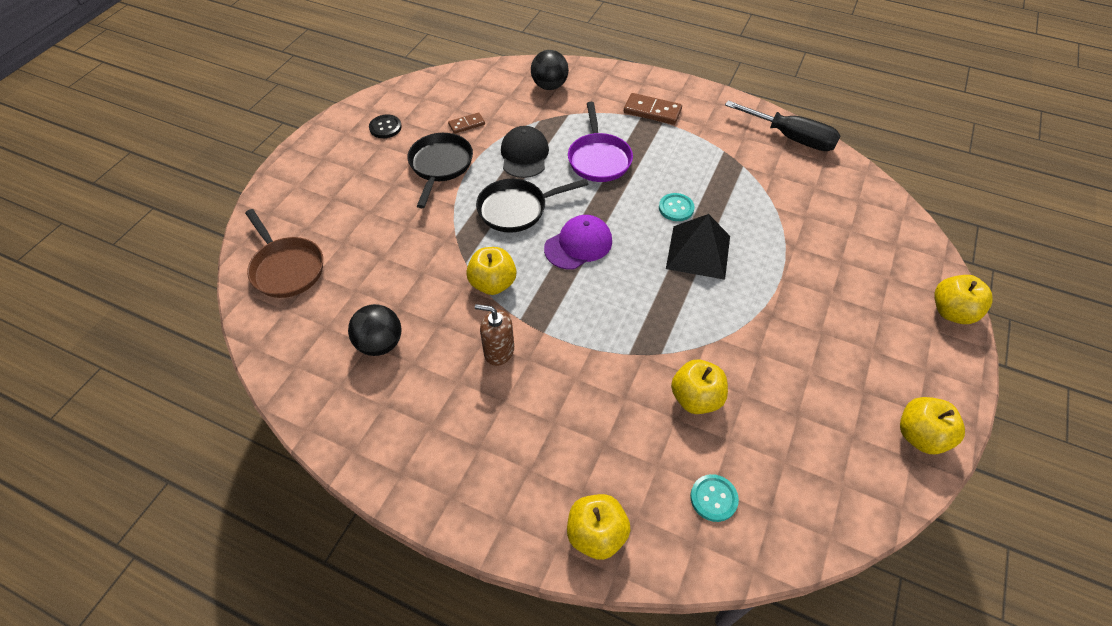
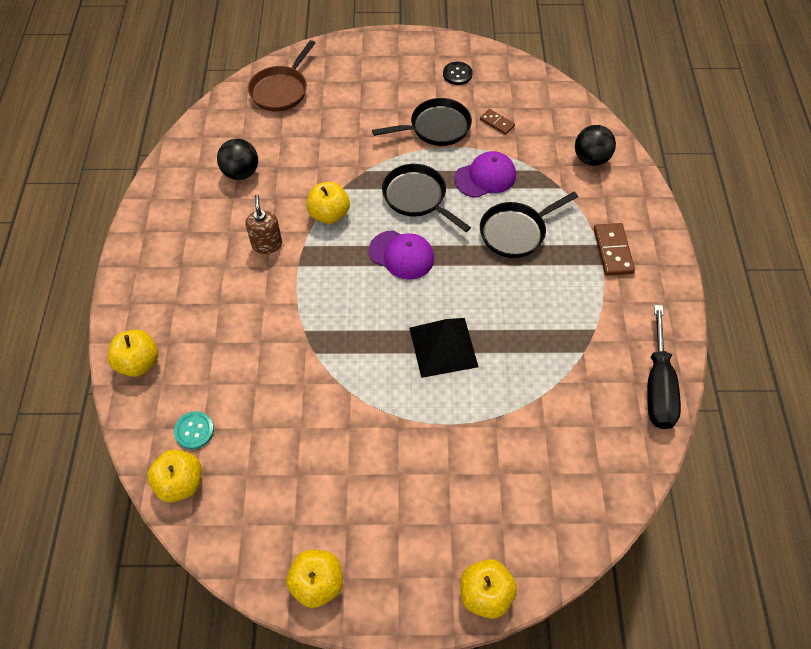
camera: 65 degrees right, 5 degrees up
(524, 155) = (485, 177): black cap -> purple cap
(599, 159) = (516, 232): purple pan -> black pan
(676, 208) = (488, 312): turquoise button -> none
(696, 398) = (281, 392): yellow apple -> yellow apple (180, 483)

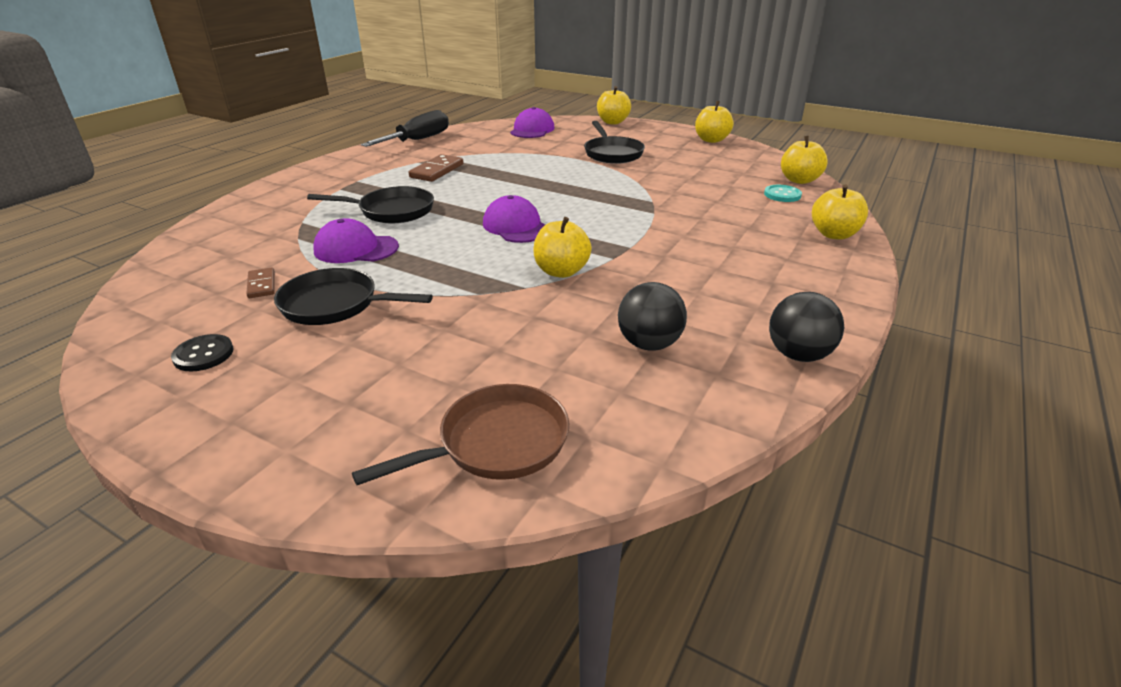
camera: 150 degrees left, 25 degrees down
(267, 244) = (655, 270): brown soap dispenser -> none
(417, 197) = (448, 256): black pan -> black pan (612, 153)
(443, 347) = (540, 180): black pyramid -> none
(565, 495) = (532, 130): none -> purple cap
(591, 159) = (235, 230): black ball -> black ball (798, 355)
(612, 251) = (336, 184): brown domino -> brown domino (437, 171)

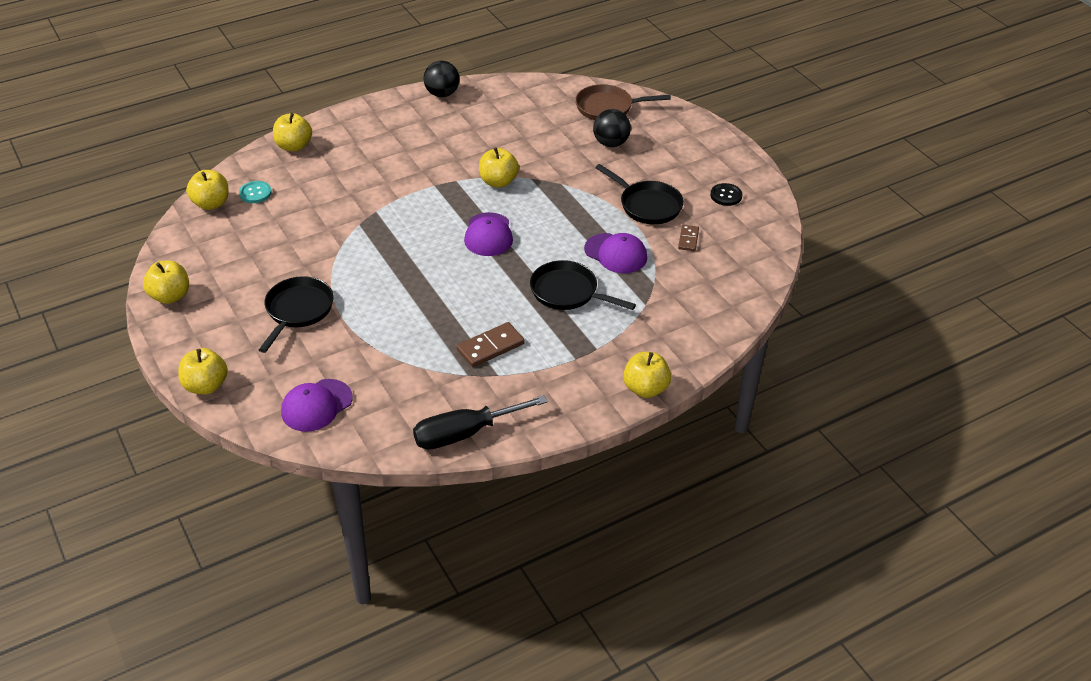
camera: 150 degrees left, 10 degrees up
(283, 181) = (645, 388): none -> yellow apple
(649, 344) = (502, 122): black ball -> black ball (611, 143)

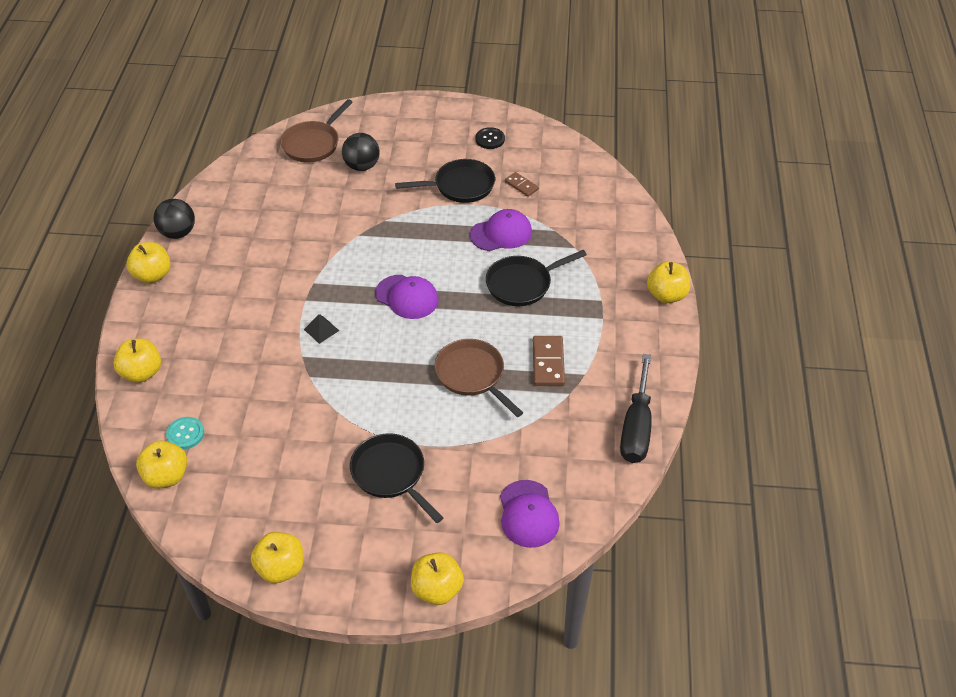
camera: 55 degrees left, 5 degrees up
(411, 207) = (321, 330): none -> black pyramid
(436, 309) = (472, 375): none -> brown pan
(498, 182) = (343, 257): yellow apple -> yellow apple (152, 275)

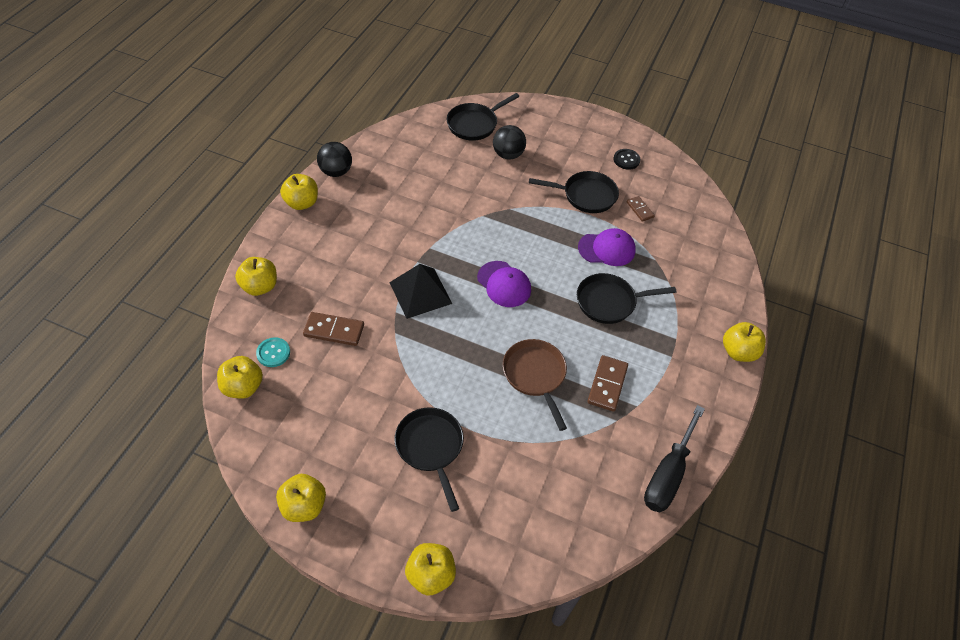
camera: 15 degrees right, 5 degrees up
(243, 393) = (334, 330): none -> brown domino
(313, 144) = (474, 124): brown pan -> black pan
(321, 330) = (420, 292): black pyramid -> black pyramid, size x2.13
(528, 514) = (539, 528): purple cap -> none

